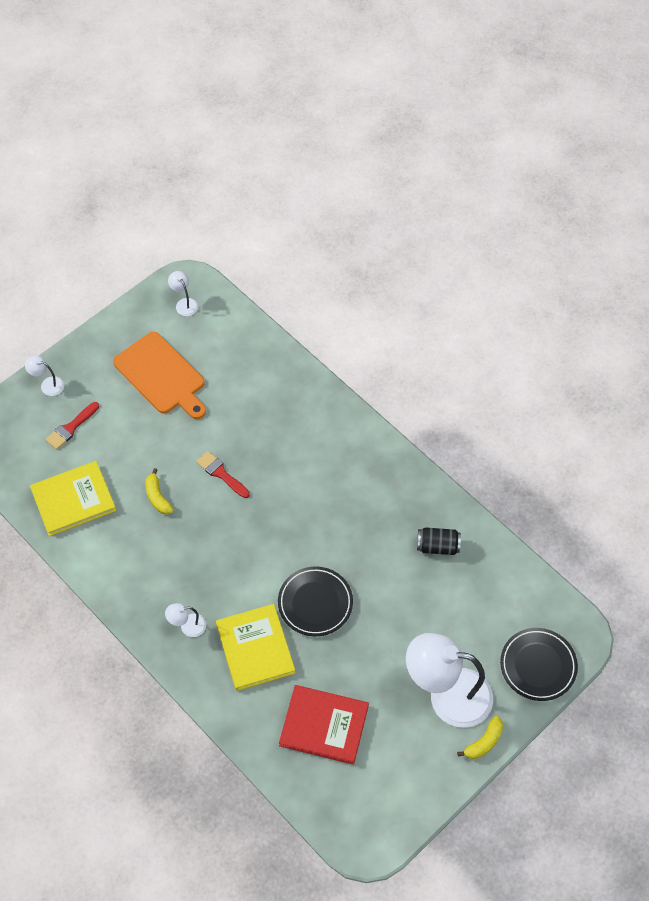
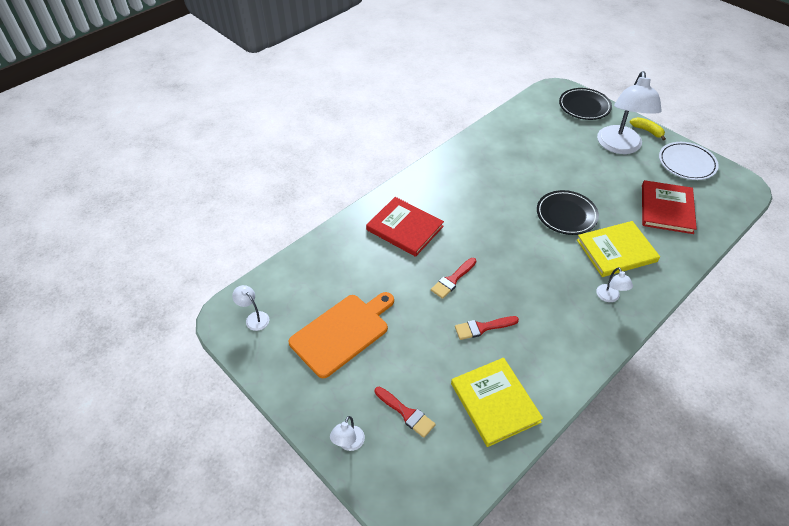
camera: 90 degrees left, 10 degrees down
(157, 497) = (482, 327): yellow banana -> red brush
(184, 303) = (254, 318): white lamp -> white lamp turned 75 degrees clockwise
(298, 430) = (404, 228): none -> red book
(413, 778) = (686, 163): none -> white plate
(437, 546) = (503, 149): black can -> none

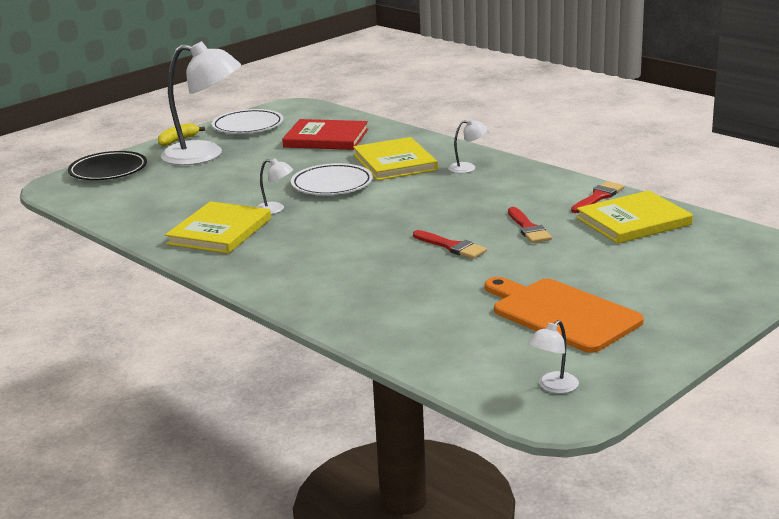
camera: 90 degrees left, 25 degrees down
(348, 443) = (731, 297): white lamp -> white lamp (275, 209)
(404, 228) = (352, 281): red book -> none
(406, 413) = (671, 266): red brush -> red brush (598, 197)
(483, 165) = (219, 231): none -> yellow book
(566, 215) = (332, 184): black plate -> white plate

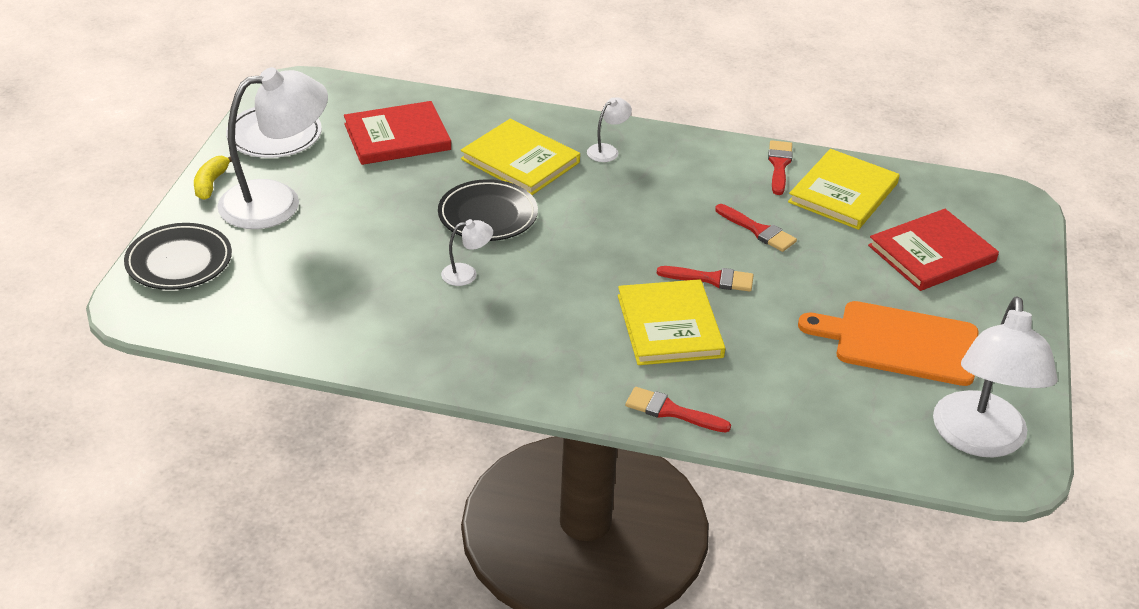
camera: 35 degrees left, 15 degrees up
(219, 231) = (441, 328): yellow book -> yellow book (669, 326)
(317, 308) = (671, 411): none -> red brush
(332, 184) = (487, 215): white plate -> black plate
(553, 387) = (979, 440): white lamp -> white lamp, size x2.39
(667, 269) = (932, 253): none -> red book

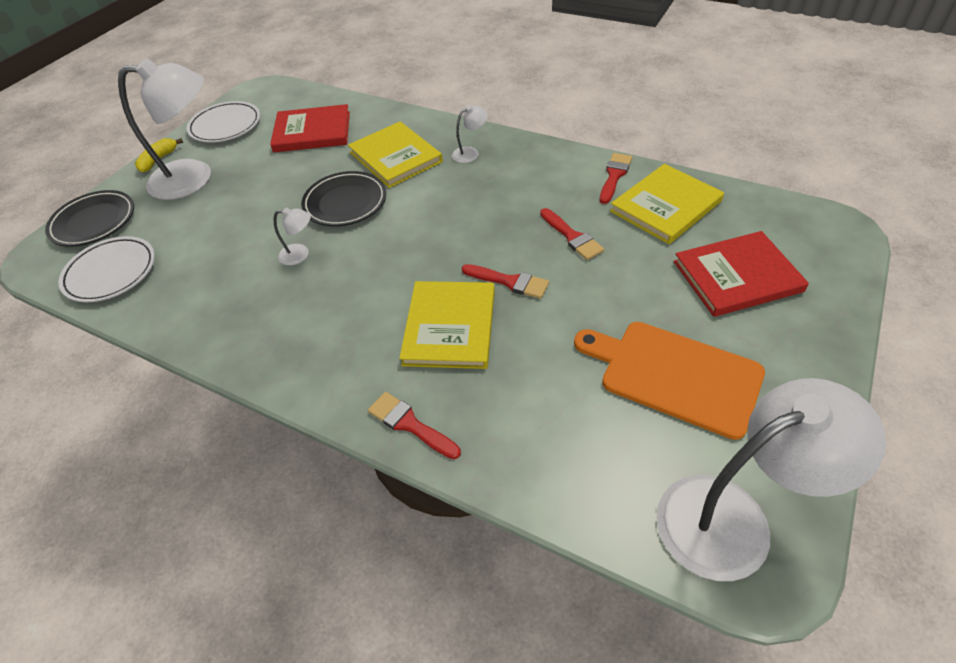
camera: 20 degrees right, 10 degrees up
(246, 313) = (111, 273): none -> white plate
(979, 440) = (733, 517): white lamp -> white lamp turned 135 degrees counterclockwise

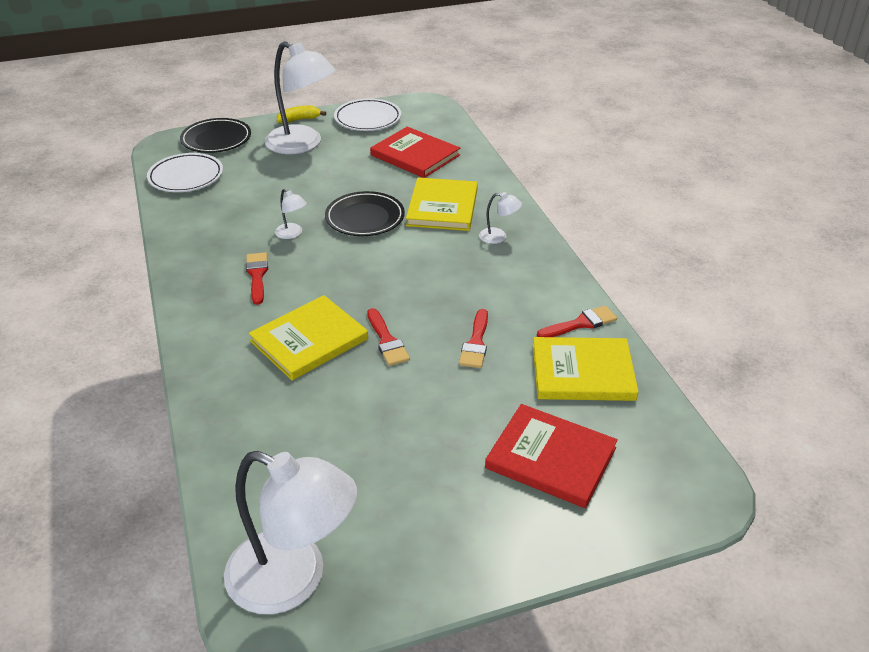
camera: 40 degrees right, 10 degrees down
(410, 424) = (207, 376): red brush -> red brush (257, 275)
(674, 375) = (395, 478): orange cutting board -> none

